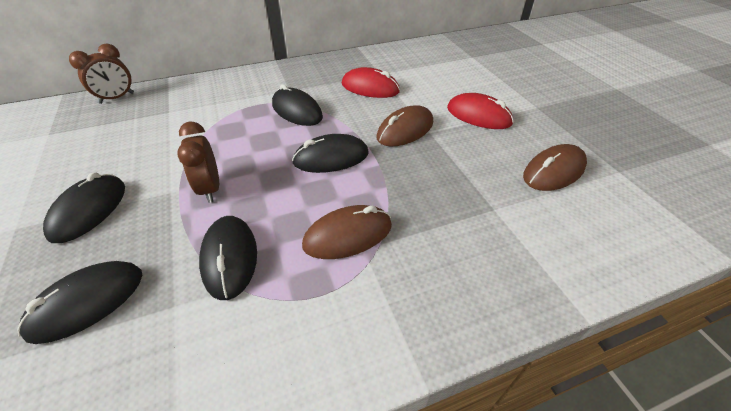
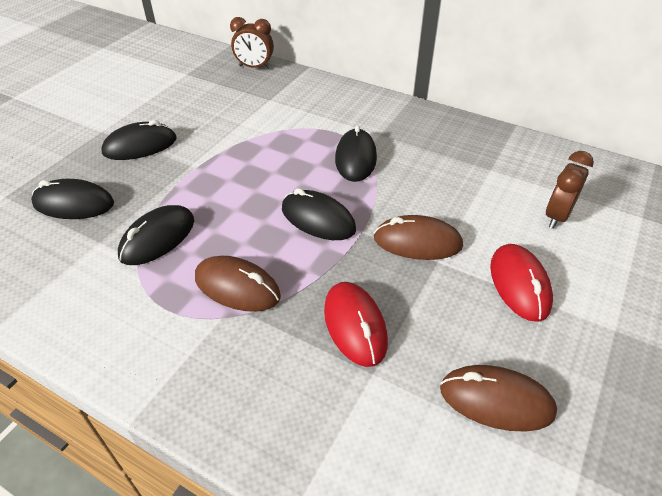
camera: 50 degrees right, 0 degrees up
(210, 189) = (212, 181): brown clock -> brown clock (556, 216)
(370, 88) = (454, 178): red mouse -> red mouse (355, 325)

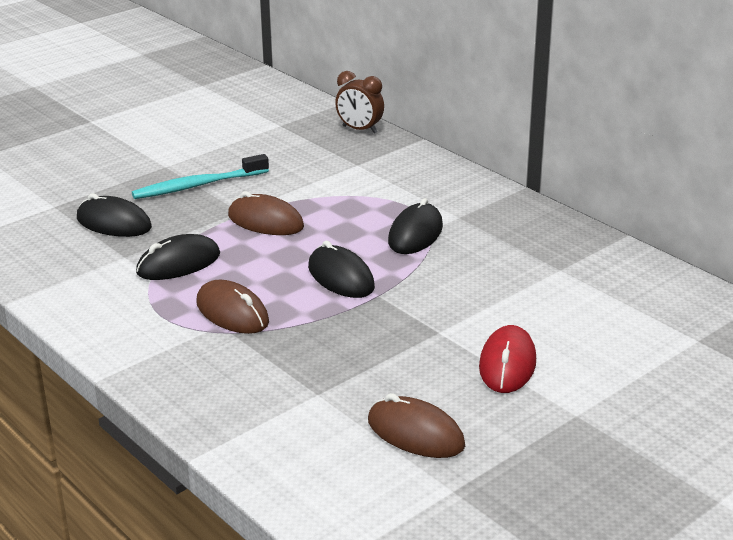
camera: 20 degrees right, 15 degrees down
(140, 146) = (198, 186): black mouse -> turquoise toothbrush
(355, 325) = (323, 360): red mouse -> none
(417, 242) = (429, 313): brown mouse -> brown mouse (265, 221)
(556, 216) = (598, 321): brown clock -> none

